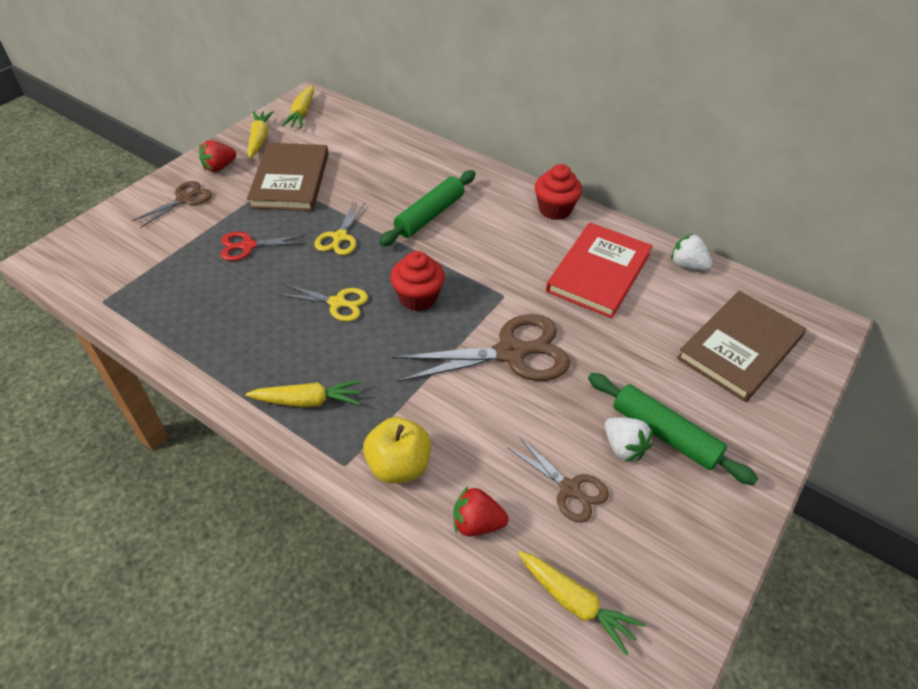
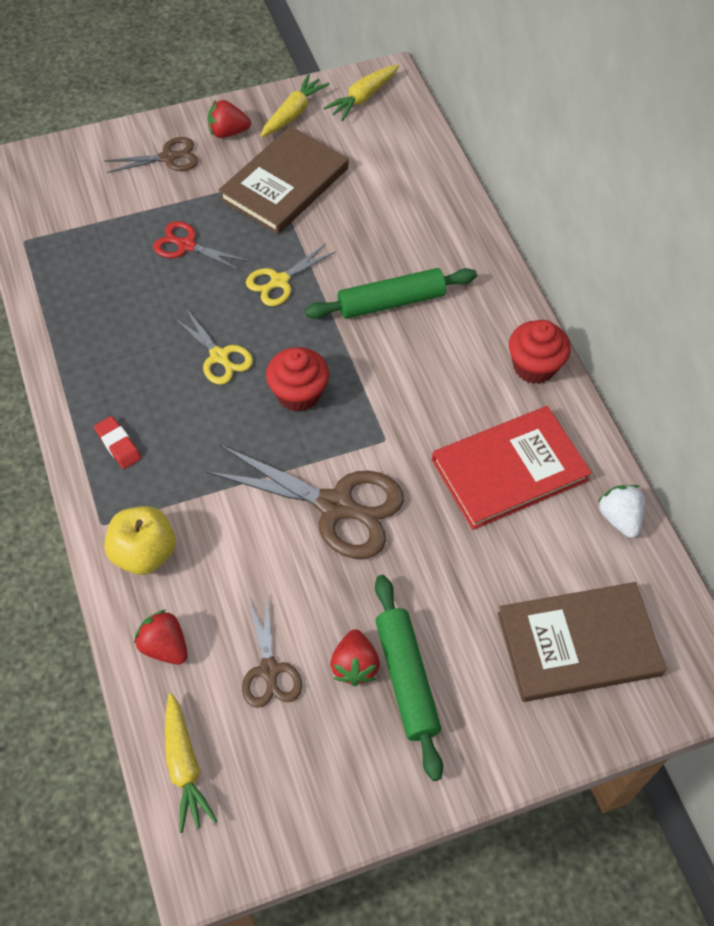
camera: 35 degrees right, 10 degrees up
(308, 401) = (118, 444): yellow carrot -> red eraser
(623, 447) = (354, 665): white strawberry -> red strawberry

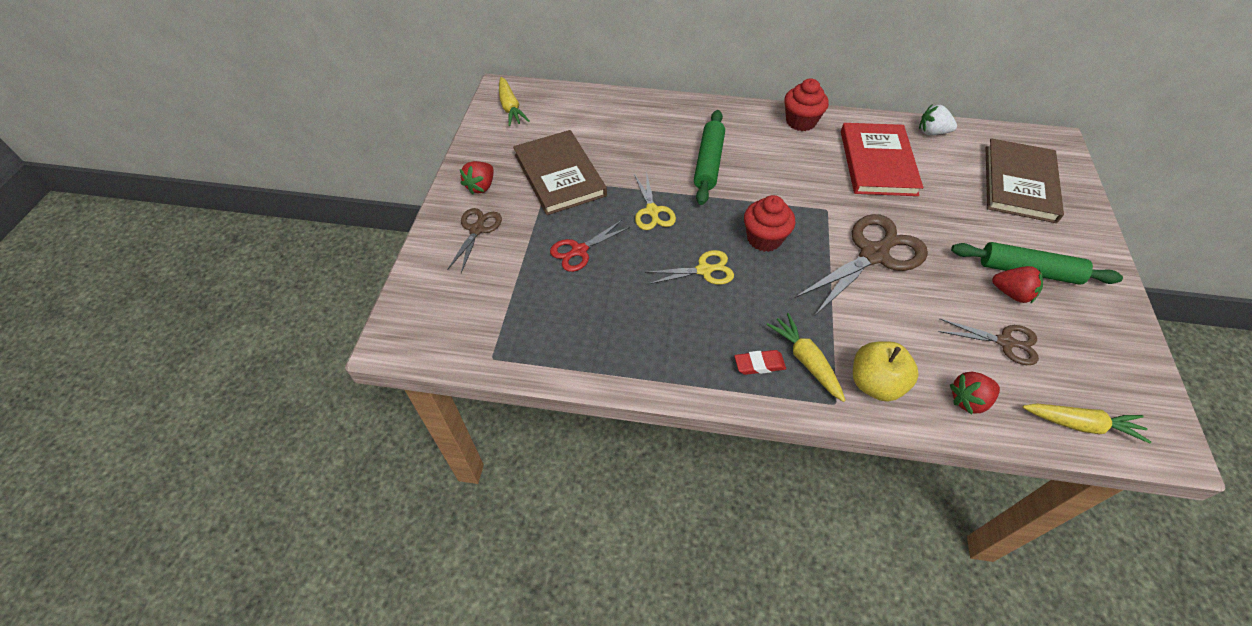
camera: 60 degrees left, 5 degrees down
(293, 113) = (493, 146): yellow carrot -> yellow carrot (805, 360)

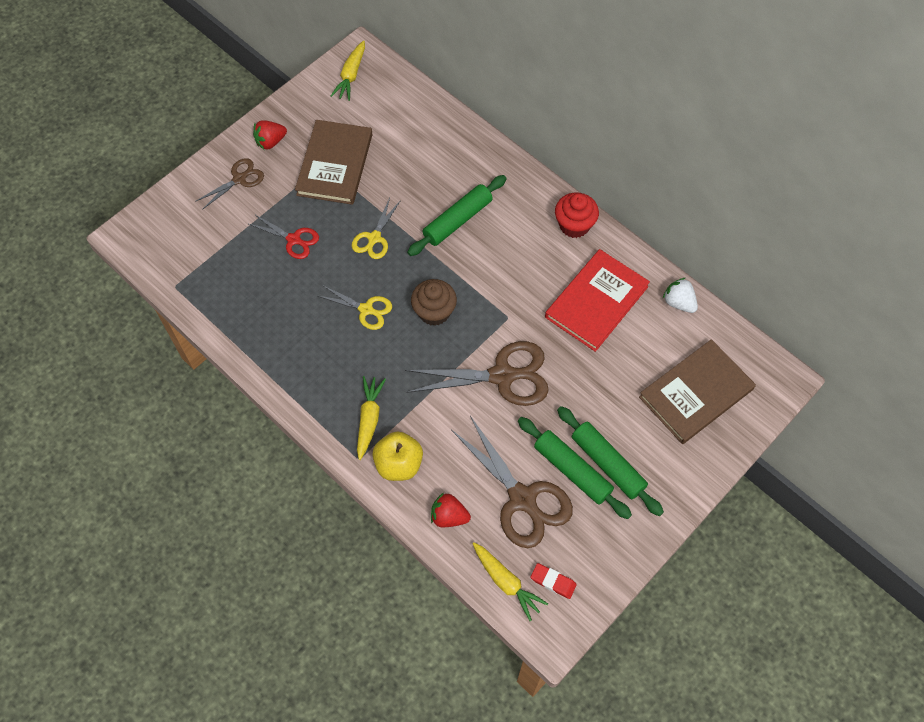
camera: 35 degrees right, 10 degrees up
(579, 251) = (294, 240): red scissors -> red scissors turned 150 degrees counterclockwise
(759, 364) = (336, 401): red eraser -> red eraser (553, 581)
(764, 238) = (434, 312): red cupcake -> brown cupcake
(1005, 342) = (522, 499): brown scissors -> brown scissors, size x1.80
(1011, 293) = (572, 471): red strawberry -> green rolling pin

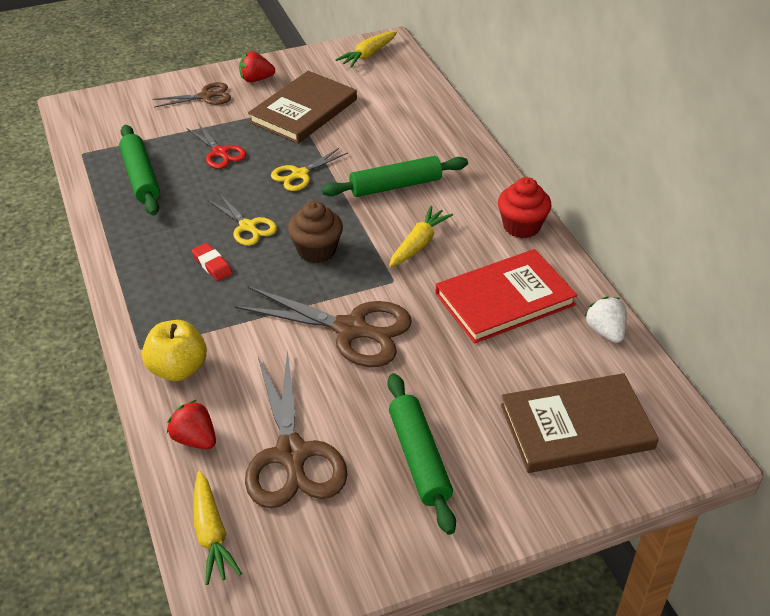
camera: 25 degrees right, 20 degrees down
(369, 418) = (179, 317): yellow carrot -> yellow carrot (419, 243)
(553, 581) = (268, 557): red eraser -> red eraser (212, 265)
(572, 471) = (370, 449): green rolling pin -> green rolling pin (140, 177)

